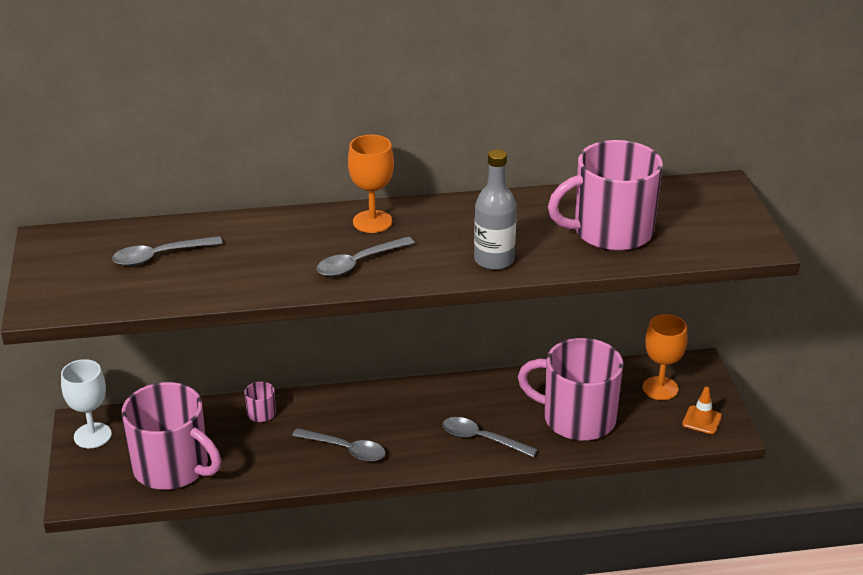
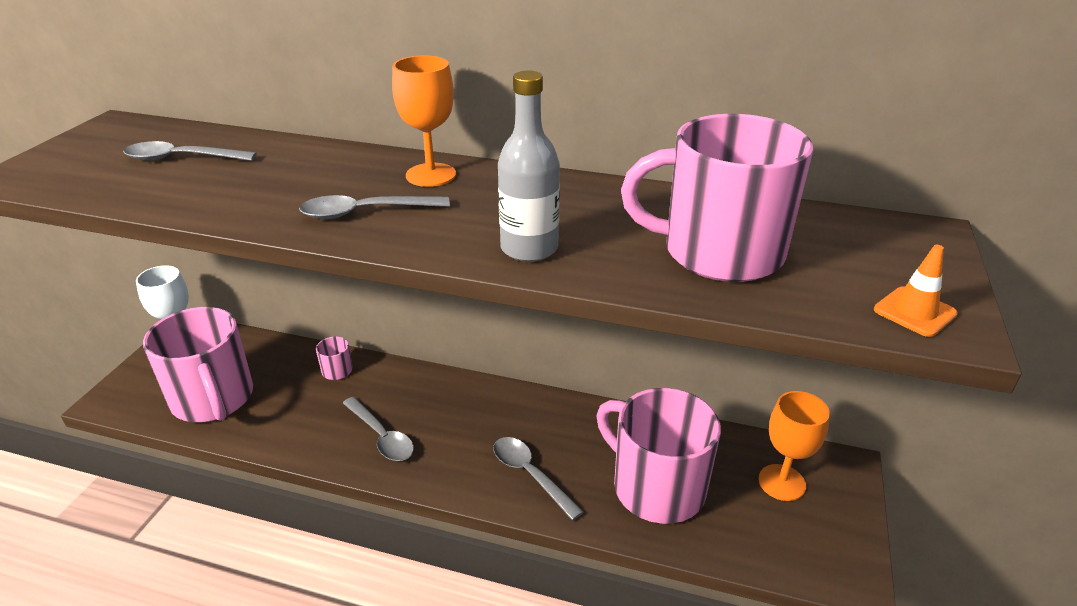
camera: 25 degrees right, 0 degrees up
(702, 420) = (818, 546): orange traffic cone -> orange traffic cone (914, 312)

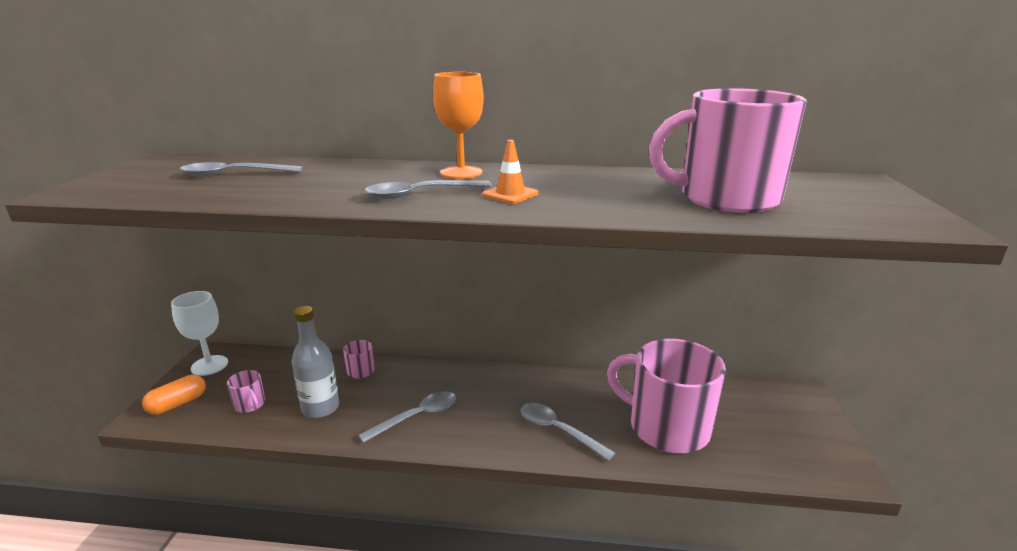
camera: 10 degrees left, 10 degrees down
(142, 389) = (177, 404): none -> orange capsule
(213, 399) = (250, 404): pink mug -> pink mug, size x0.40
(381, 436) = (417, 417): grey spoon -> grey spoon turned 75 degrees counterclockwise
(529, 249) = (575, 205): grey bottle -> grey bottle (320, 408)
(782, 482) = (763, 412): orange goblet -> none
(914, 312) = (900, 219): orange traffic cone -> orange traffic cone (510, 194)

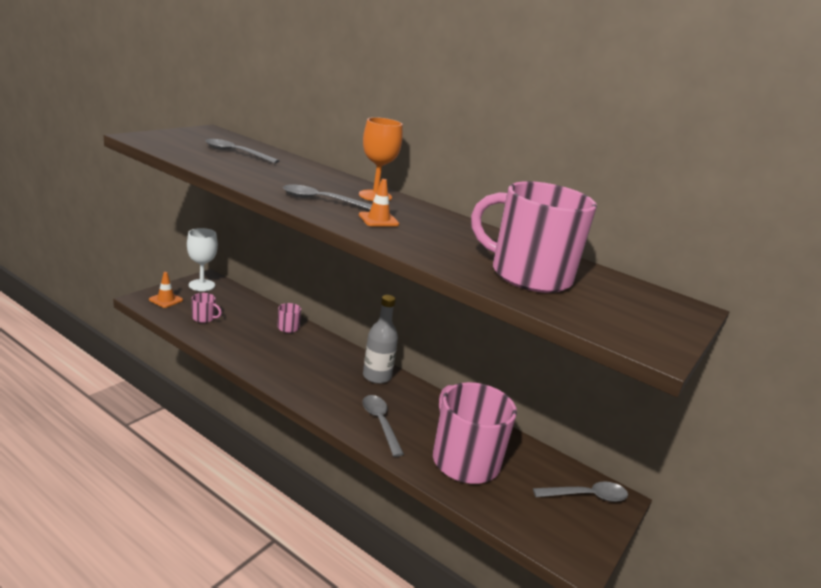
camera: 25 degrees right, 0 degrees up
(177, 404) = (166, 300): orange capsule -> orange traffic cone
(250, 404) = (204, 318): pink mug -> pink mug turned 60 degrees counterclockwise
(320, 408) = (242, 338): grey bottle -> grey bottle (377, 376)
(417, 417) = (295, 370): grey spoon -> grey spoon (586, 496)

